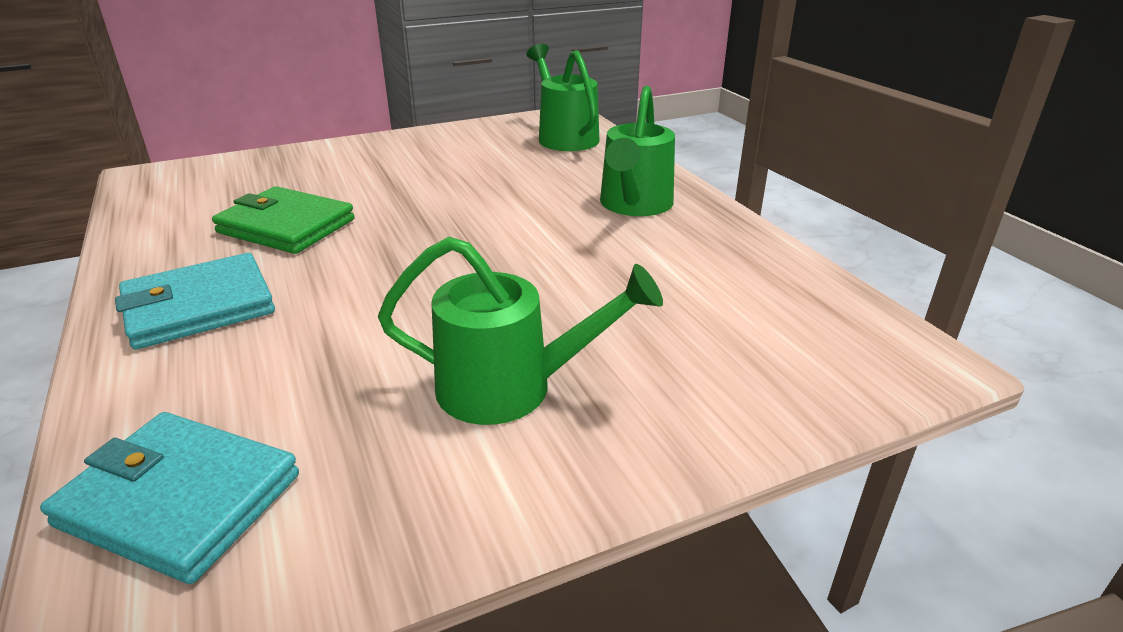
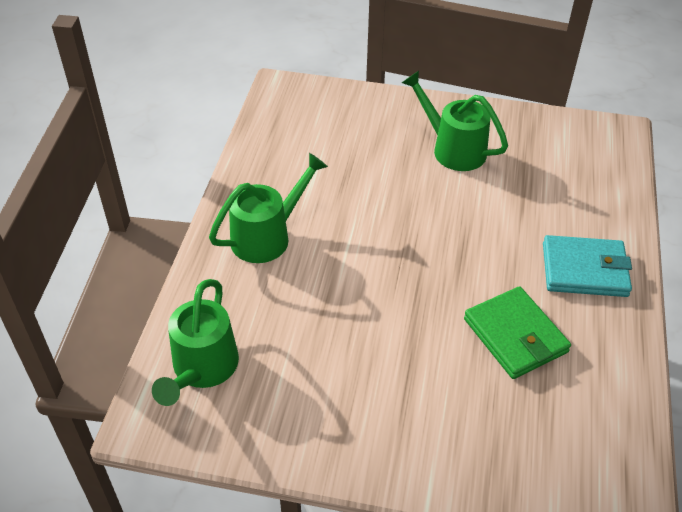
camera: 145 degrees left, 15 degrees up
(180, 500) = (596, 161): turquoise wallet -> none

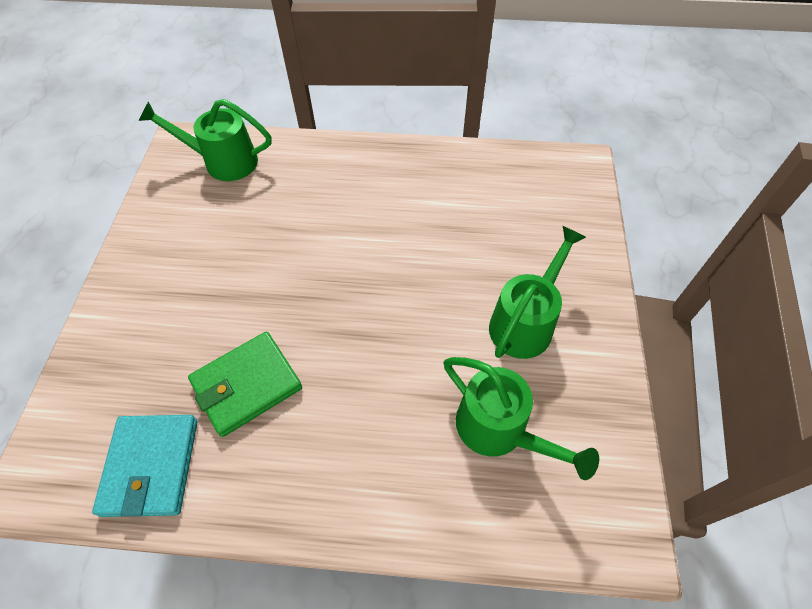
camera: 85 degrees right, 10 degrees up
(268, 236) = (366, 180): green watering can -> green watering can (500, 431)
(584, 270) = (342, 464): turquoise wallet -> turquoise wallet (151, 466)

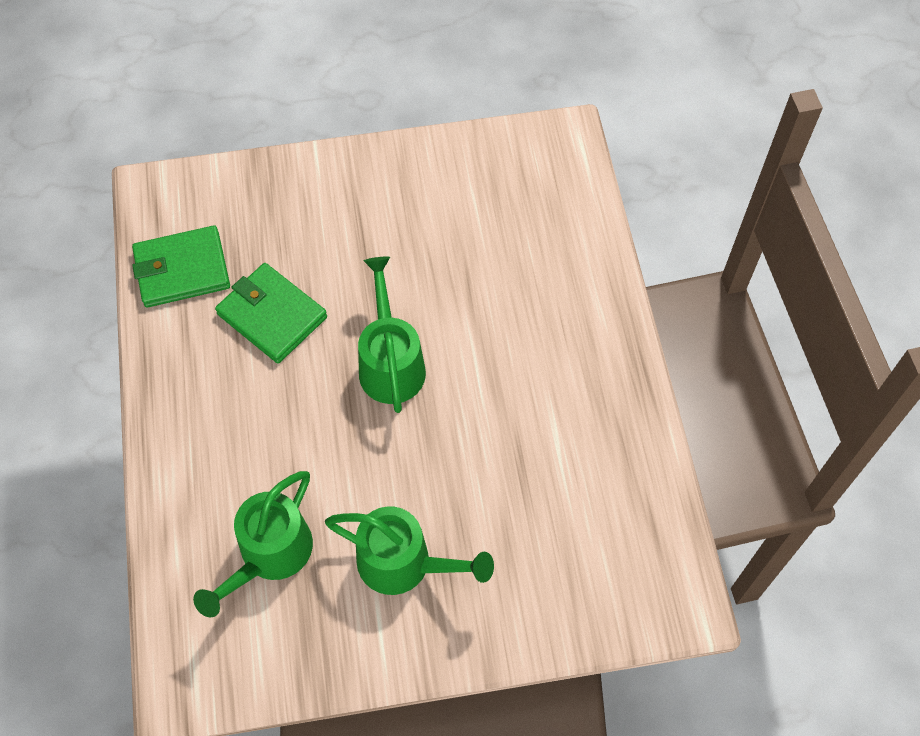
camera: 75 degrees right, 5 degrees up
(151, 466) = (182, 270): turquoise wallet -> green wallet
(222, 162) = (547, 189): green watering can -> green watering can (390, 362)

